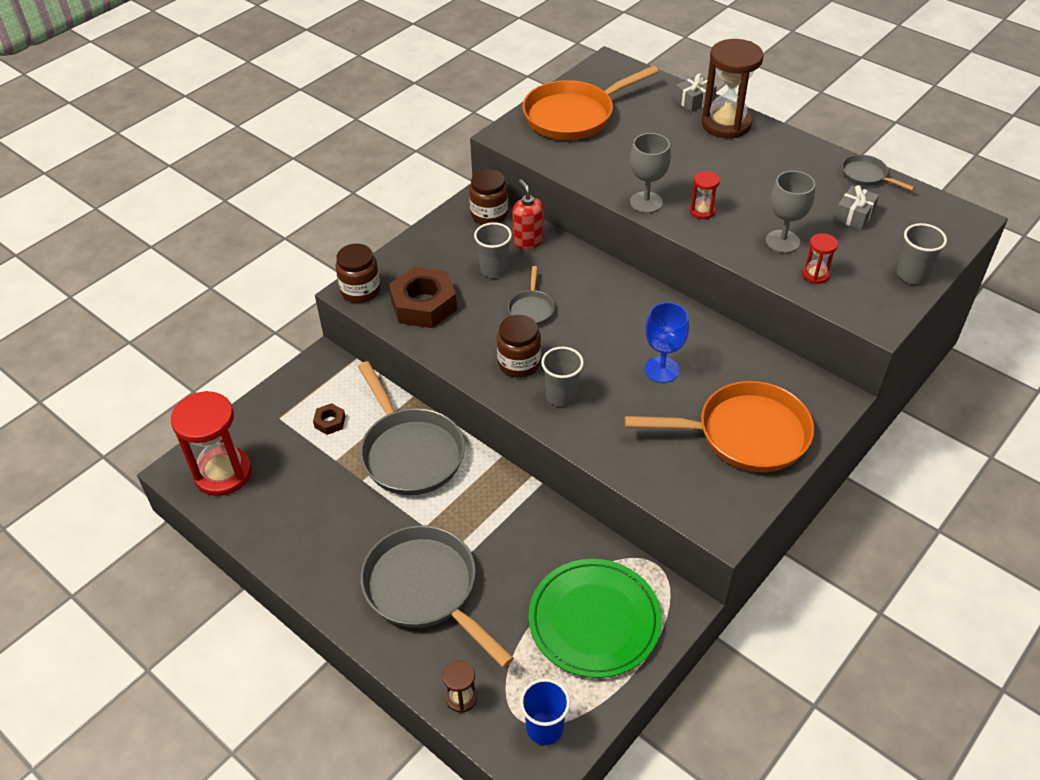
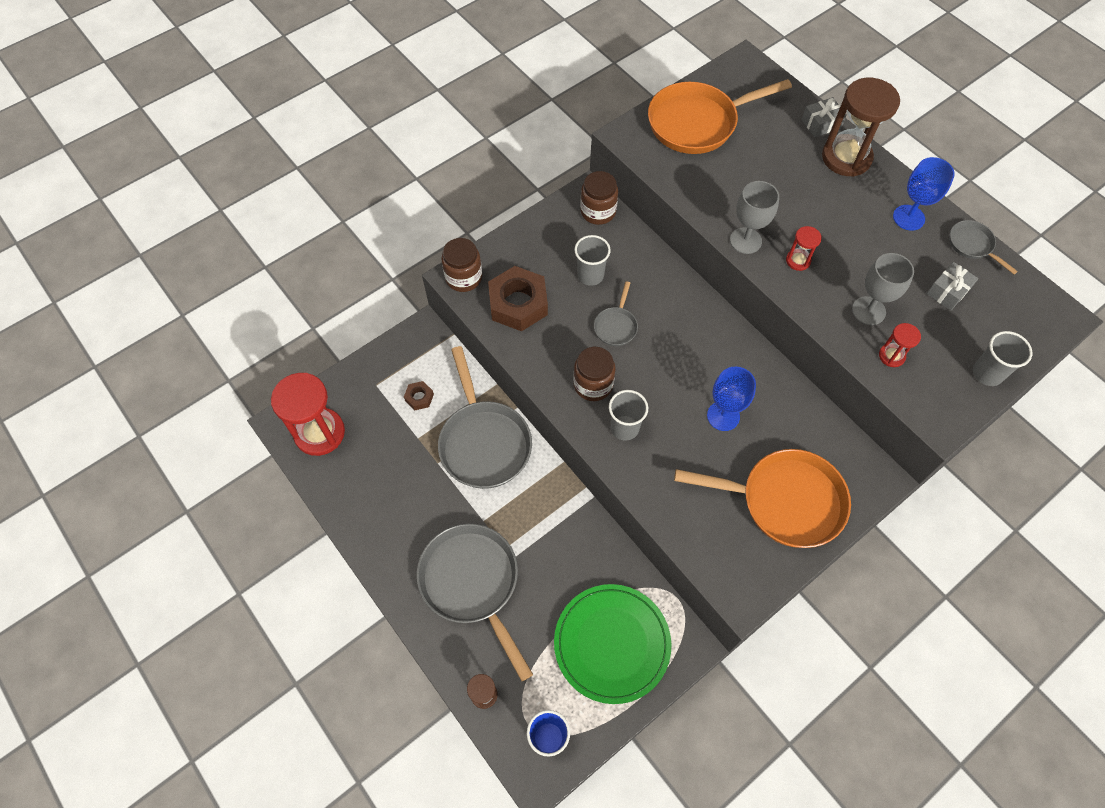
camera: 10 degrees right, 15 degrees up
(528, 241) = (628, 248): red soap dispenser -> none
(799, 162) = (908, 217): none -> blue goblet

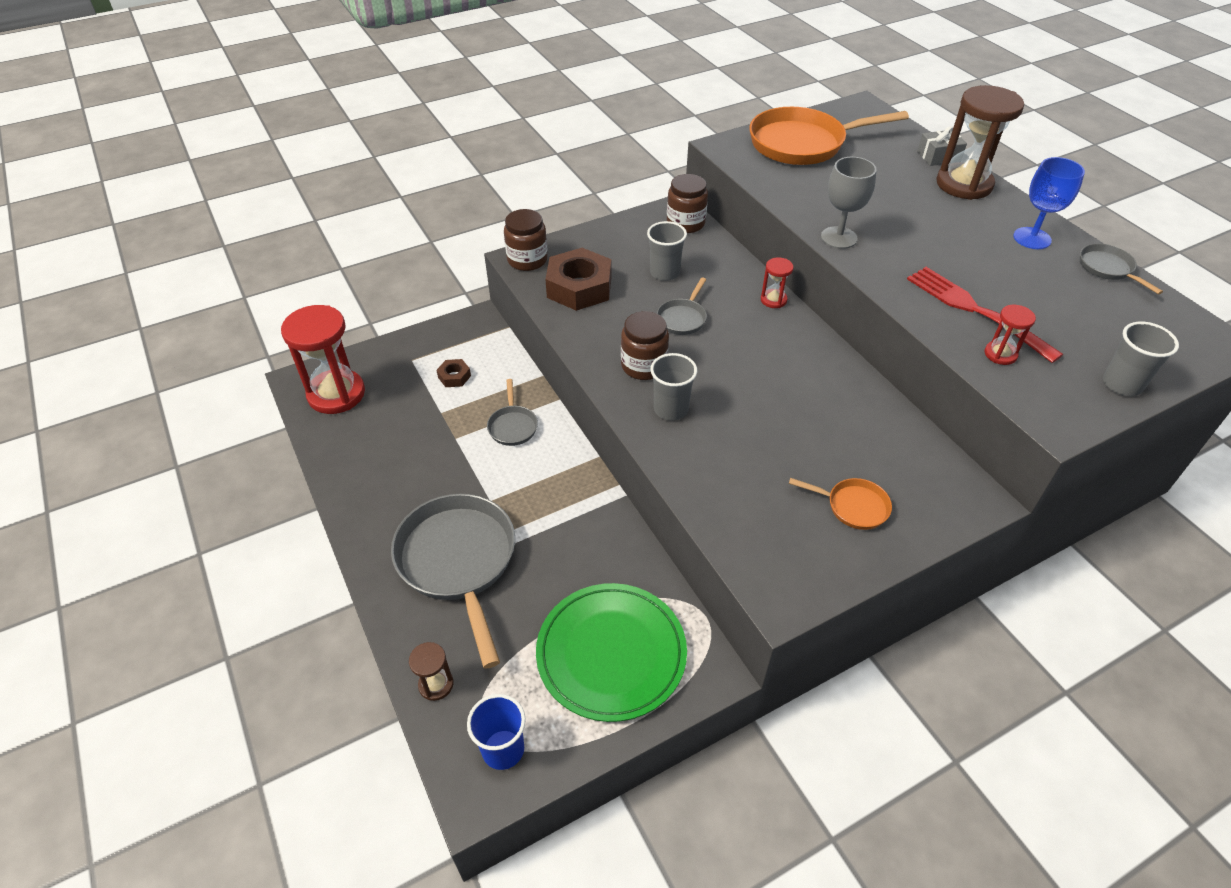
camera: 10 degrees right, 15 degrees down
(483, 442) = (512, 426): grey pan -> grey pan, size x0.47
(723, 416) = (790, 413): blue goblet -> none
(784, 501) = (853, 506): orange pan -> orange pan, size x0.47
(798, 260) = (897, 260): red hourglass -> red hourglass (773, 300)
(868, 311) = (976, 311): grey goblet -> red fork
(947, 292) = (1075, 305): grey gift -> none

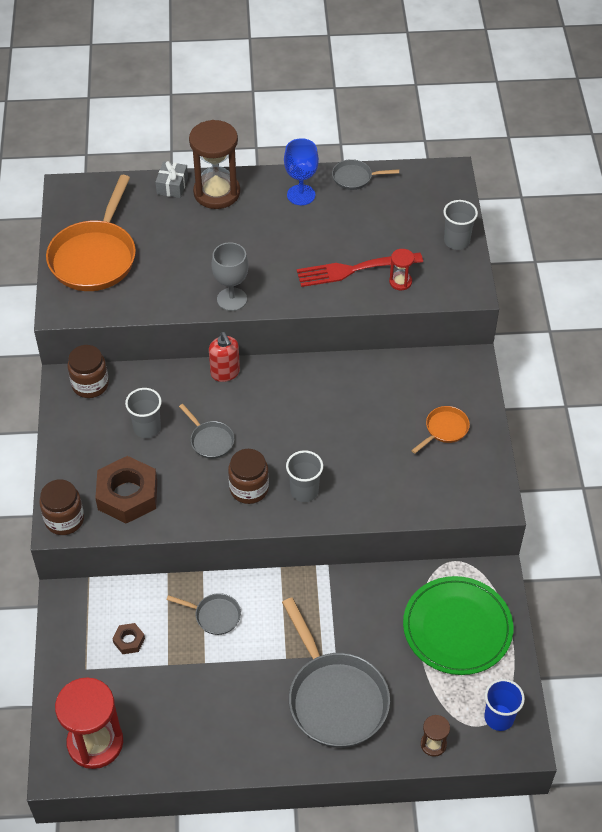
camera: 65 degrees left, 5 degrees up
(459, 562) = (334, 698): grey pan -> grey pan turned 120 degrees counterclockwise
(773, 300) = (225, 373): red hourglass -> red soap dispenser

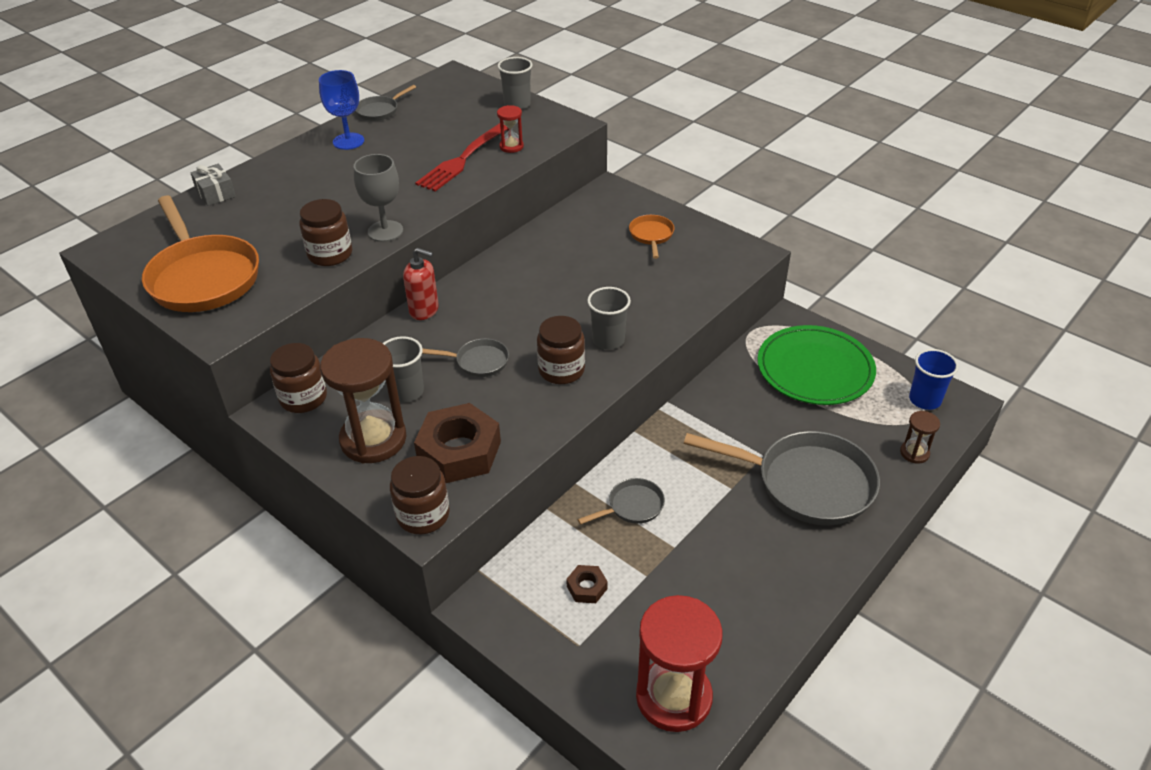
camera: 45 degrees left, 10 degrees down
(180, 294) = (330, 254): none -> brown jar
(217, 192) = (267, 176): brown hourglass -> brown hourglass (373, 439)

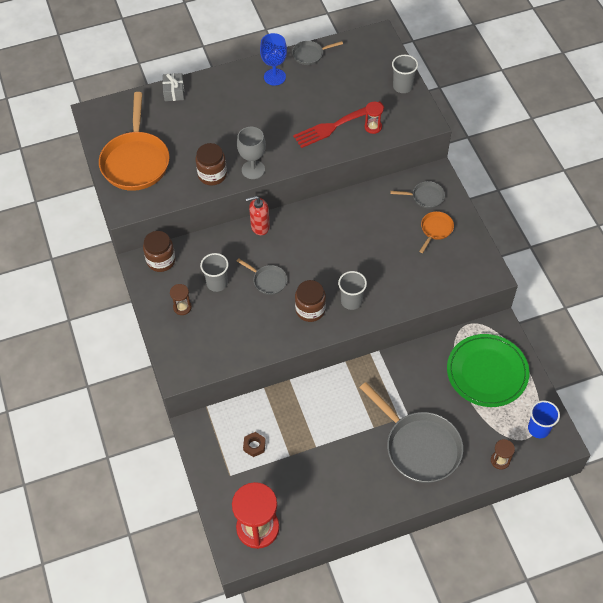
camera: 30 degrees right, 15 degrees up
(373, 439) = (182, 307): brown hourglass -> brown hourglass, size x0.46
(423, 515) = (181, 369): brown jar -> none
(424, 310) = (260, 226): red soap dispenser -> red soap dispenser turned 120 degrees clockwise
(459, 451) = (221, 338): brown nut -> none
(632, 506) = (310, 410): grey pan -> grey pan (425, 197)

